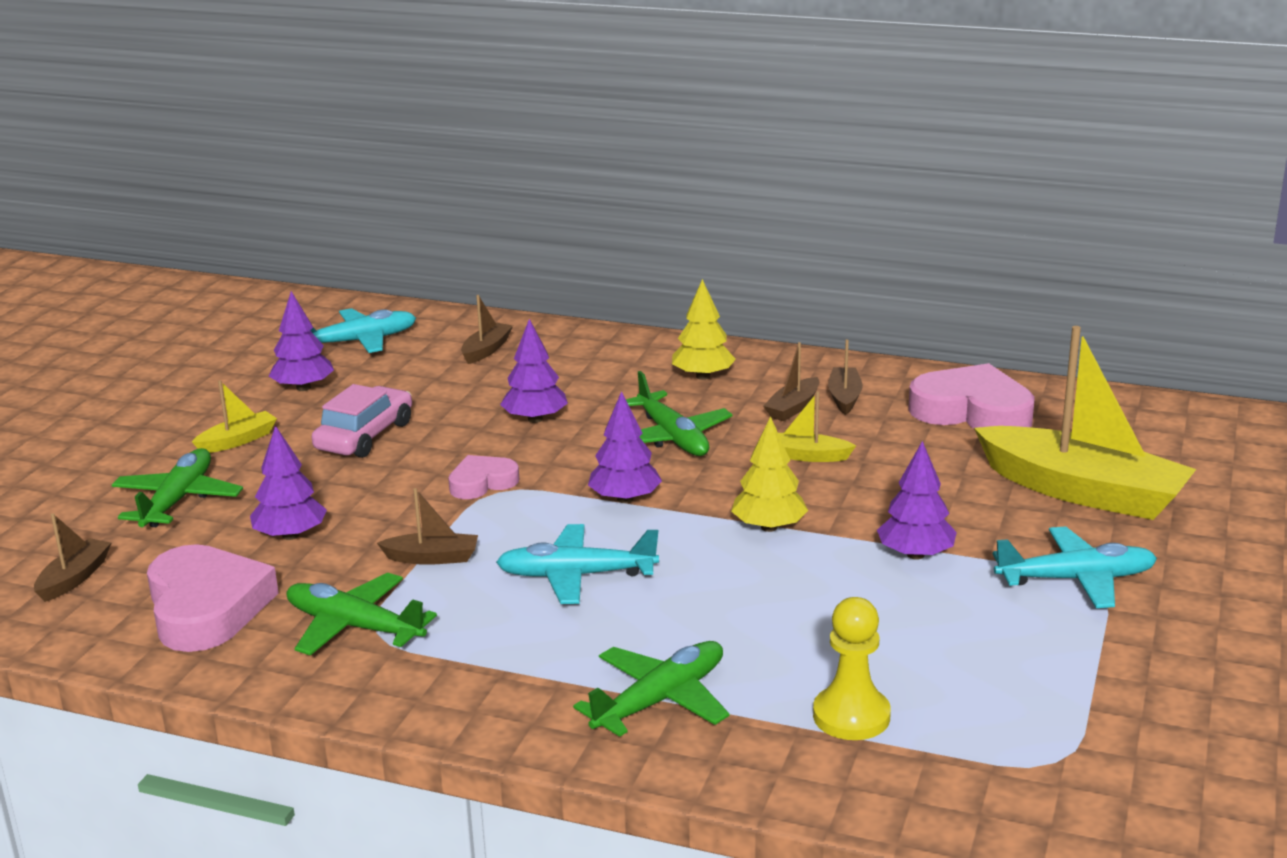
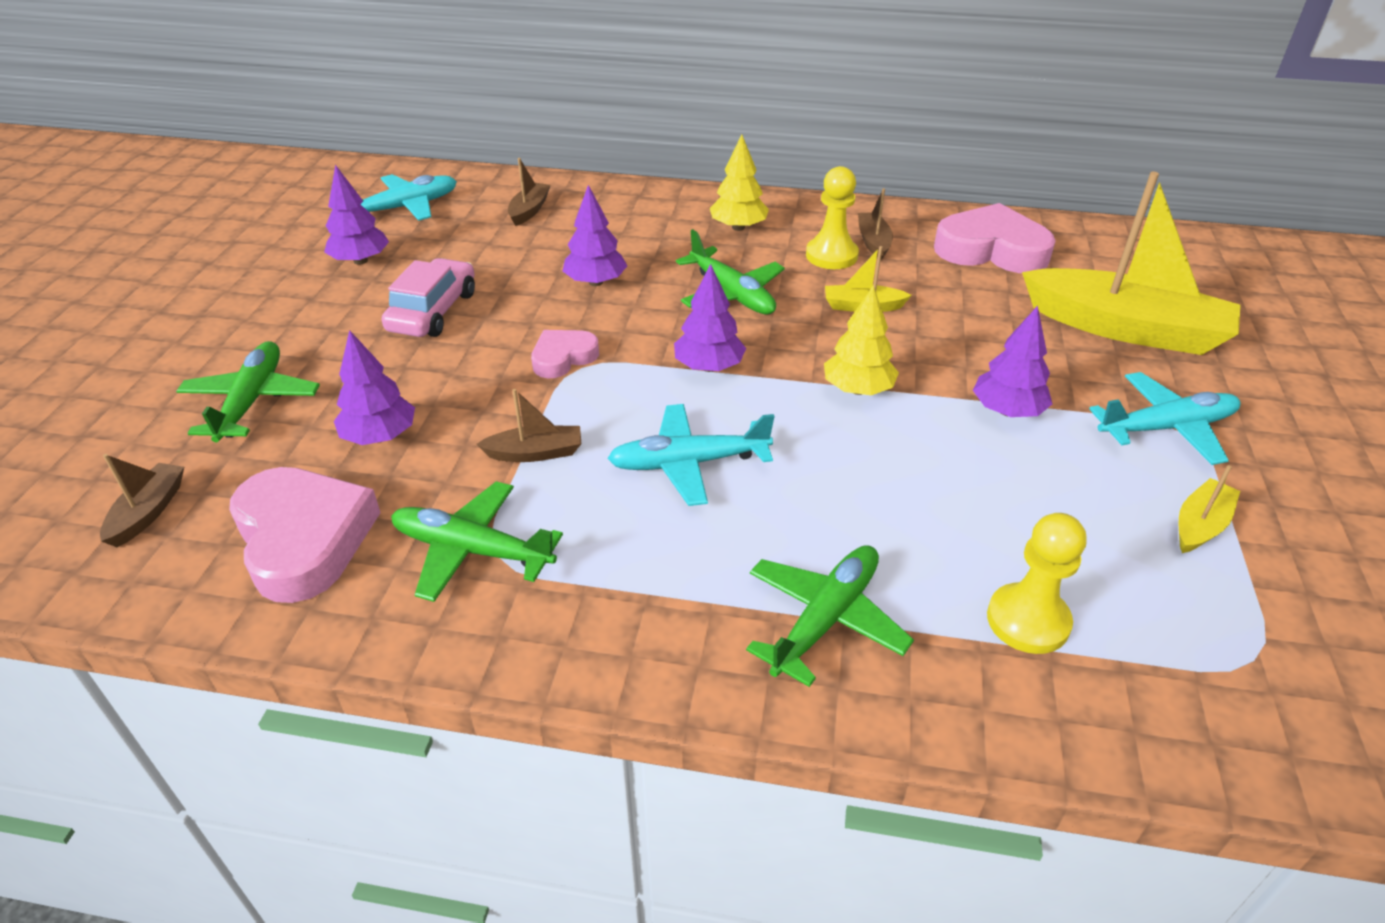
camera: 10 degrees left, 15 degrees up
(238, 441) = (304, 325): yellow boat -> yellow boat (1200, 525)
(793, 408) = (831, 255): brown boat -> yellow pawn

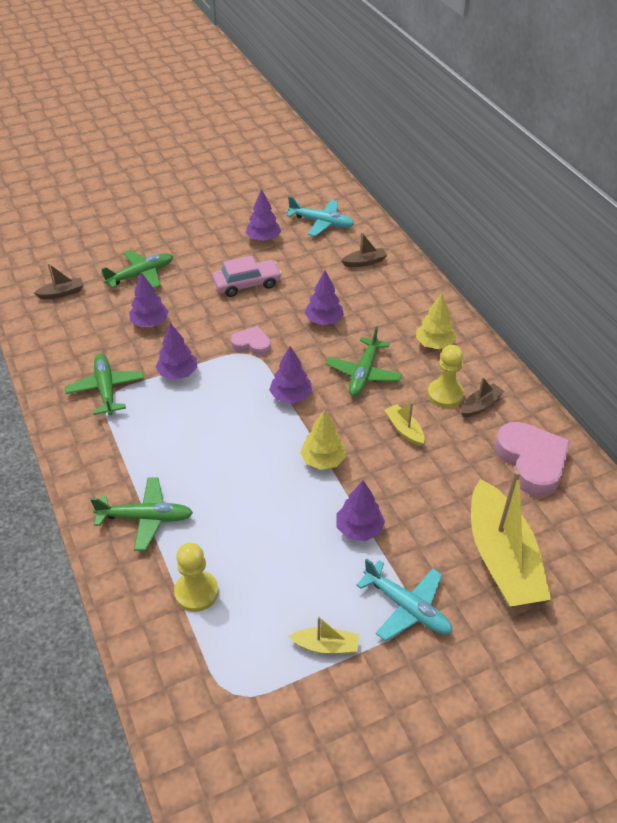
camera: 55 degrees right, 5 degrees up
(304, 539) = (78, 340): pink heart -> none
(535, 453) = (178, 373): brown boat -> purple tree
(689, 463) = (212, 426): turquoise plane -> none

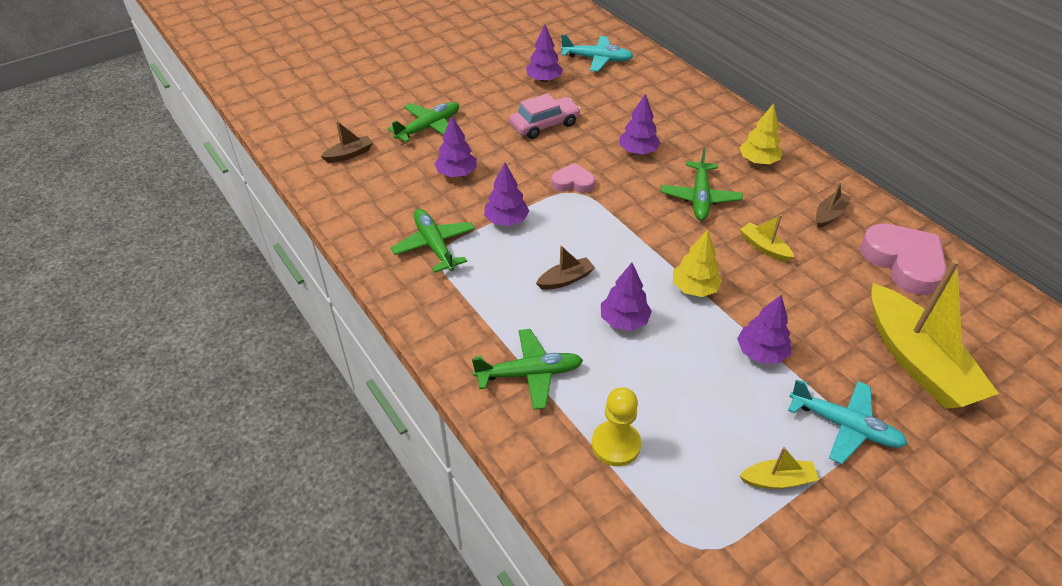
camera: 10 degrees left, 0 degrees up
(291, 396) = (635, 229): purple tree -> purple tree (624, 320)
(364, 262) = (655, 92): brown boat -> brown boat (565, 279)
(445, 394) = (790, 208): yellow pawn -> none

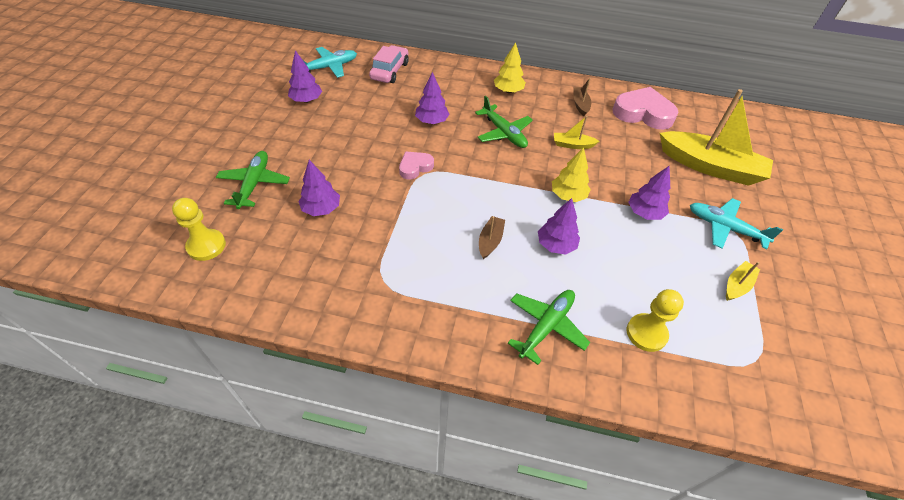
camera: 45 degrees left, 5 degrees up
(349, 154) = (206, 246): brown boat -> yellow pawn
(434, 246) = (371, 278): green plane -> none
(506, 220) = (401, 223): purple tree -> none
(544, 125) = (346, 134): pink car -> pink car (390, 71)
(844, 426) = (725, 228): turquoise plane -> turquoise plane turned 135 degrees counterclockwise

